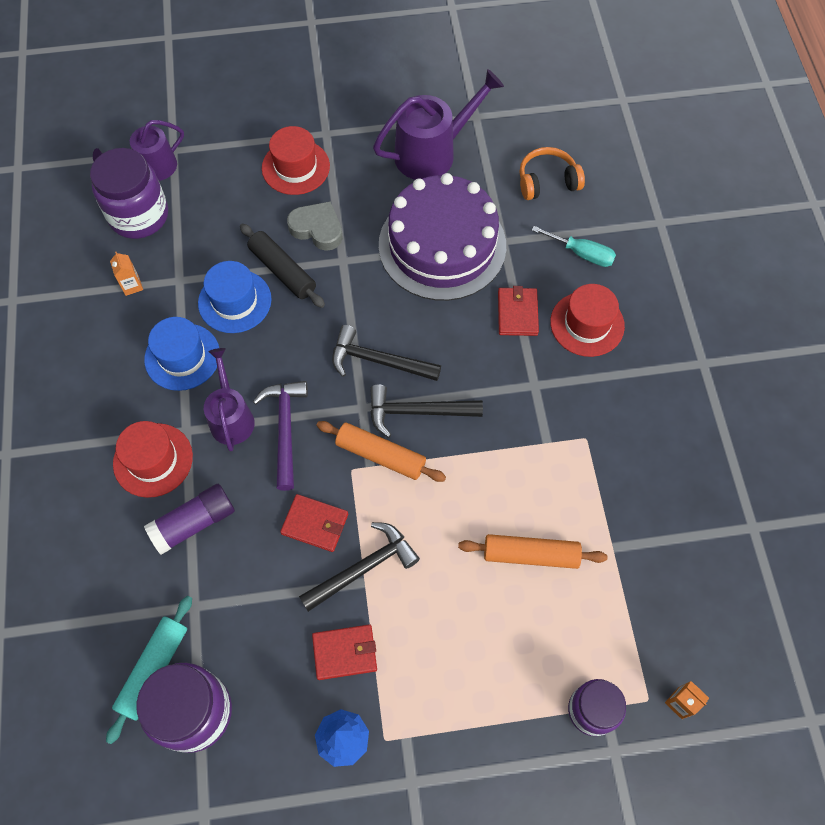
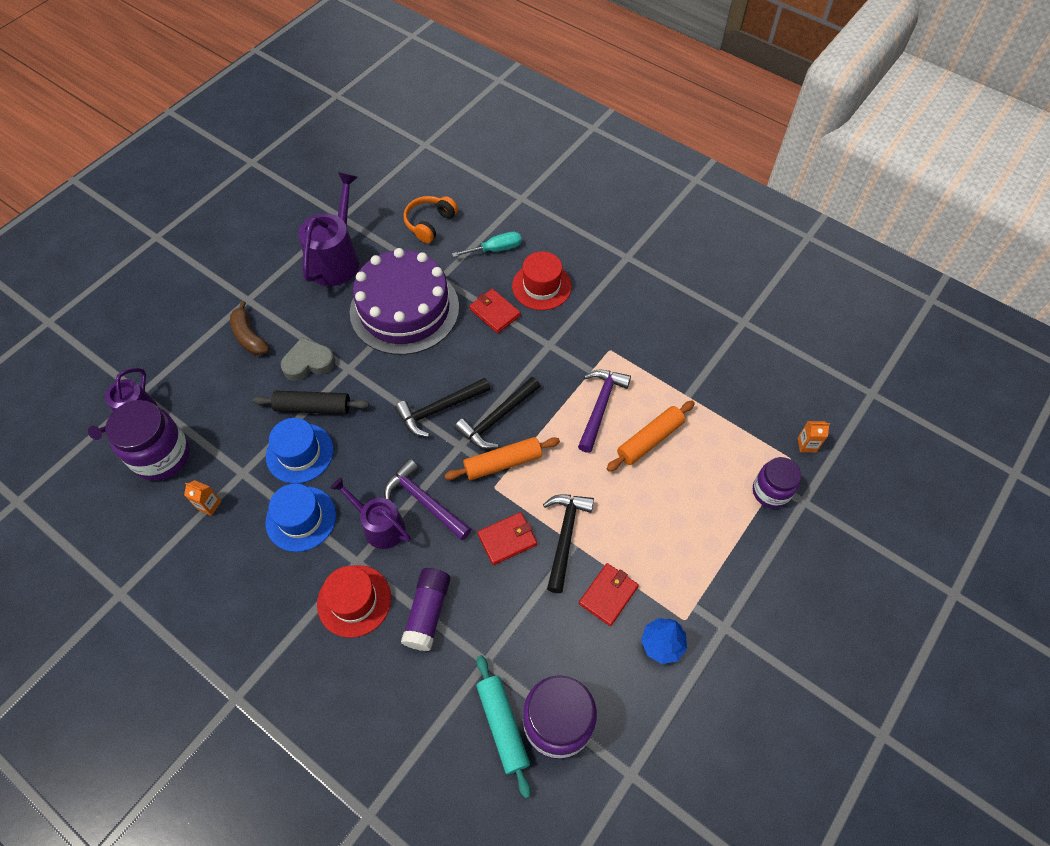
camera: 45 degrees left, 5 degrees down
(295, 167) = (249, 336): red hat -> brown banana
(519, 483) = (600, 406): none -> purple hammer

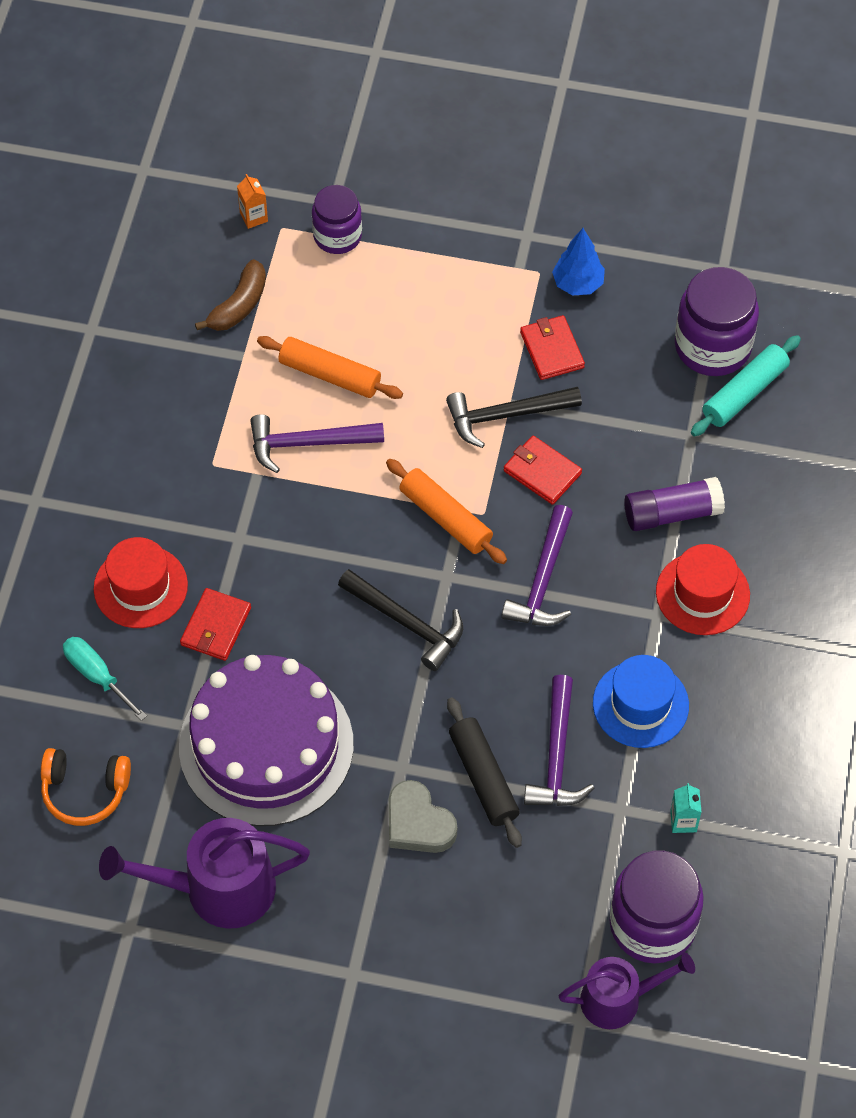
camera: 115 degrees left, 0 degrees up
(209, 505) = (683, 821): orange carton -> turquoise carton
(249, 336) = (415, 930): brown banana -> brown banana (239, 305)
(300, 453) = (557, 756): blue hat -> purple hammer
(380, 526) = (601, 612): purple watering can -> none
(497, 418) = (386, 551): black hammer -> none
(608, 595) = (551, 350): red wallet -> red wallet turned 60 degrees clockwise

